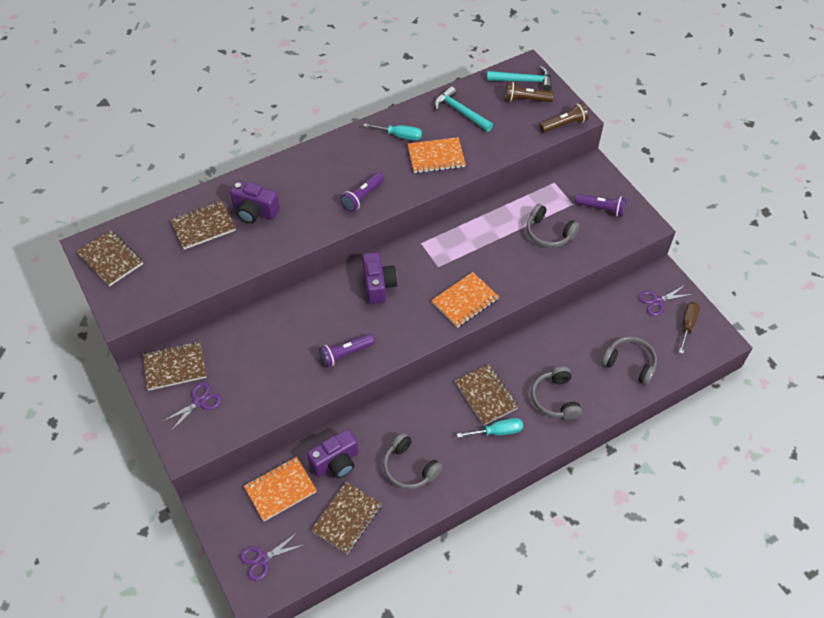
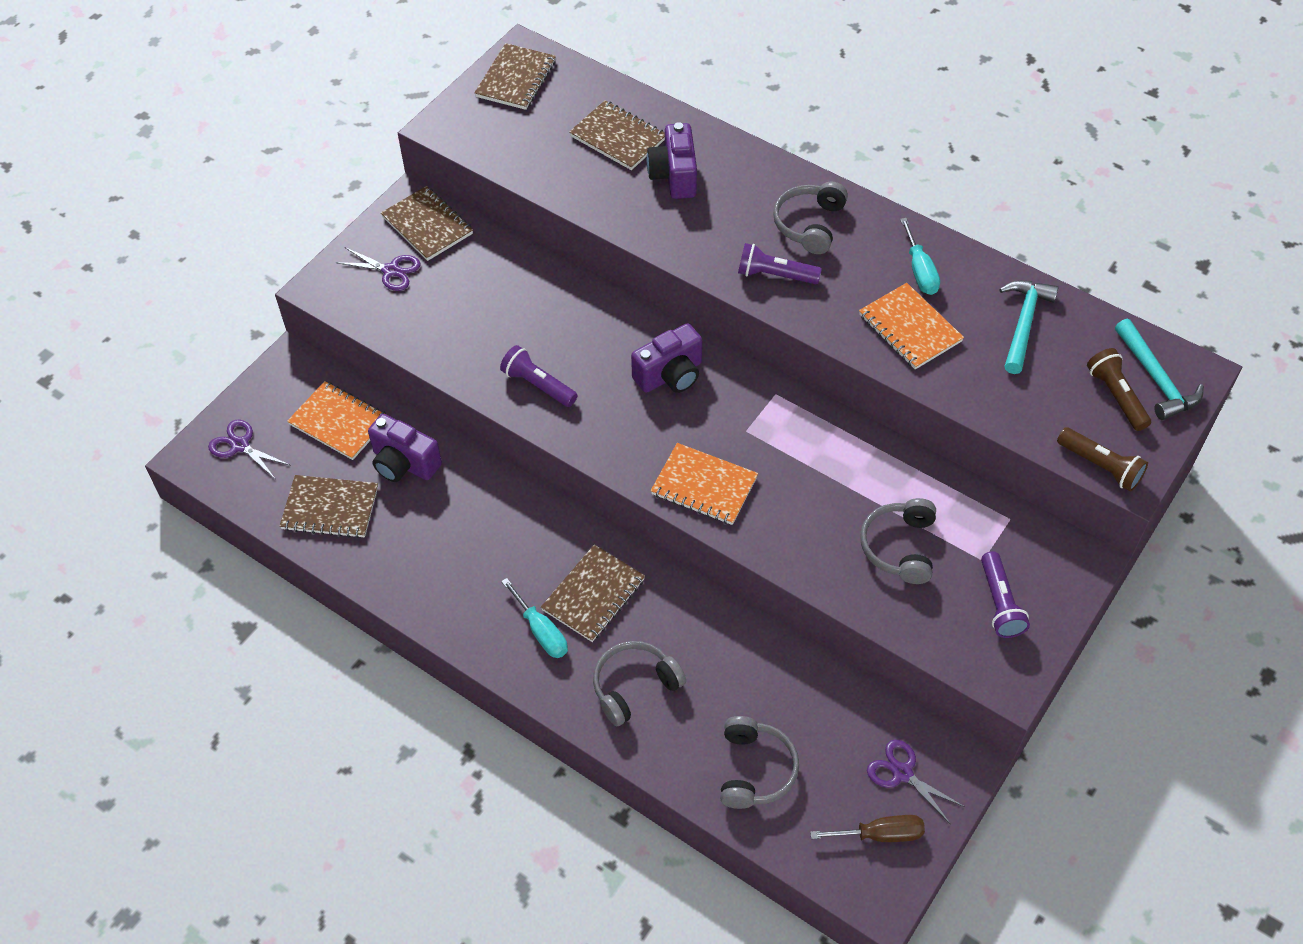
camera: 65 degrees right, 0 degrees up
(409, 468) = (434, 548): grey headphones -> grey headphones (809, 224)

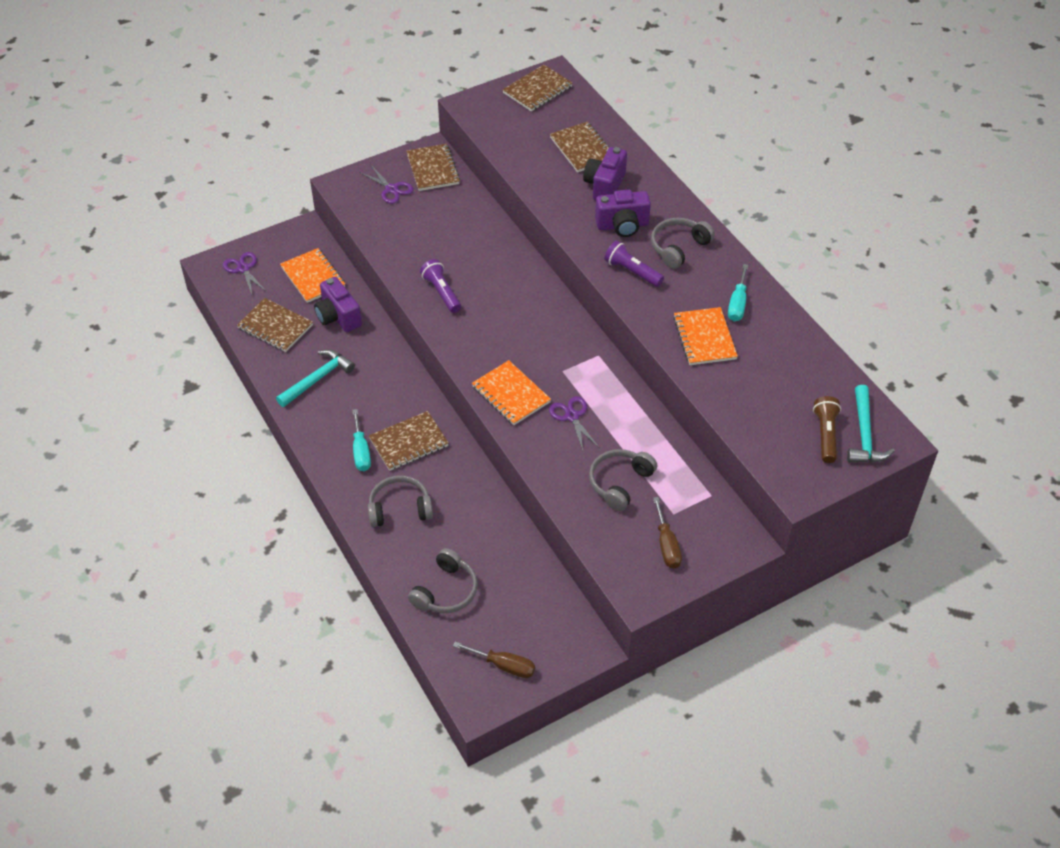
camera: 25 degrees right, 5 degrees down
(670, 375) = (533, 317): purple camera -> purple camera (622, 225)
(902, 773) = (544, 635): purple scissors -> purple scissors (572, 416)
(999, 603) = (666, 545): purple flashlight -> brown screwdriver
(1023, 324) = (790, 364): turquoise hammer -> turquoise hammer (317, 379)
(1100, 466) = (781, 475): brown flashlight -> none

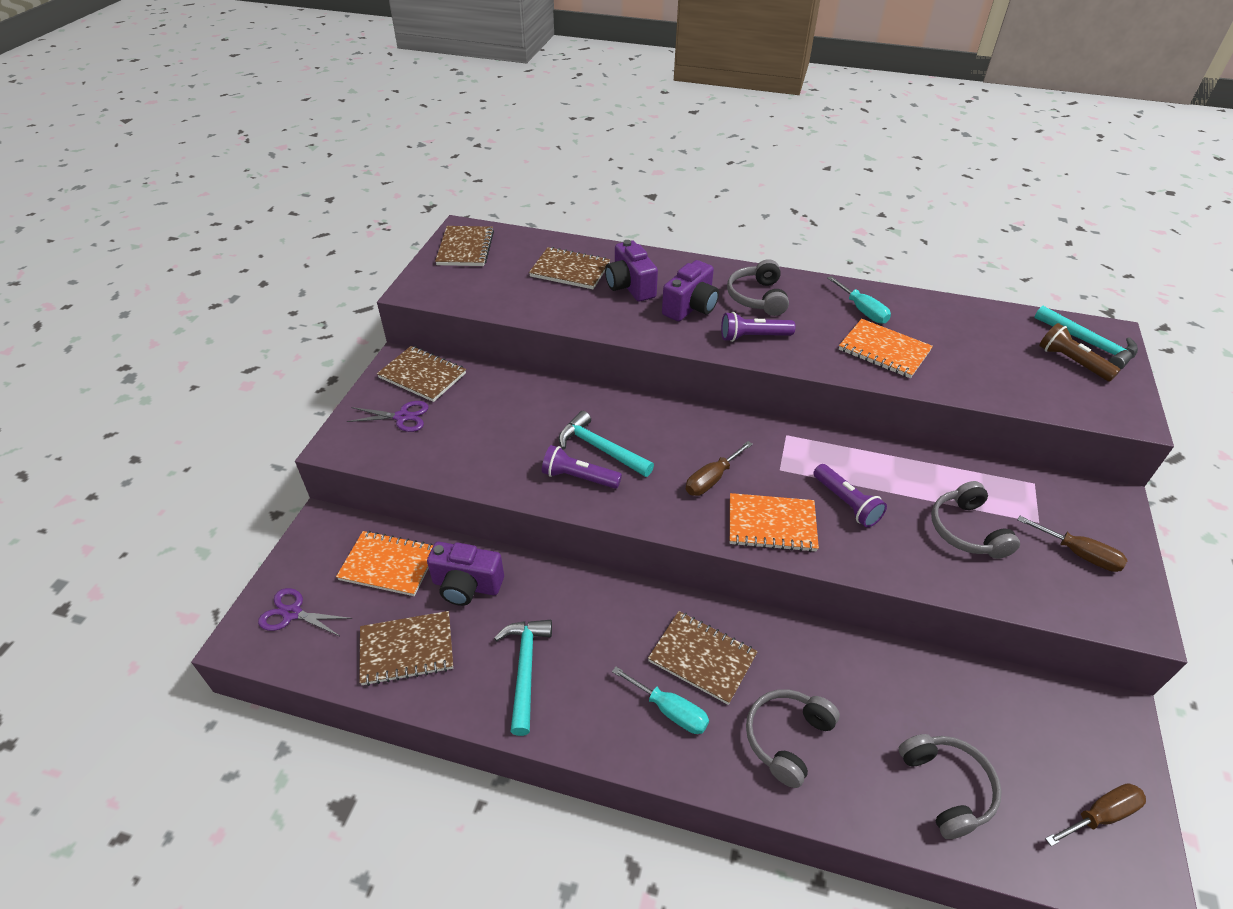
camera: 45 degrees left, 5 degrees down
(409, 442) = (702, 658): brown notebook -> brown notebook turned 75 degrees counterclockwise
(475, 285) = (601, 449): none -> turquoise hammer
(513, 347) = (711, 479): none -> brown screwdriver
(572, 416) = (846, 503): purple scissors -> purple flashlight

